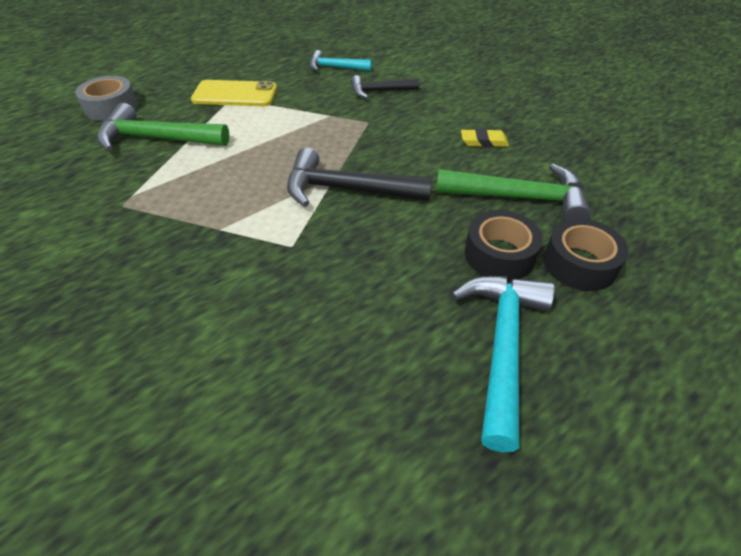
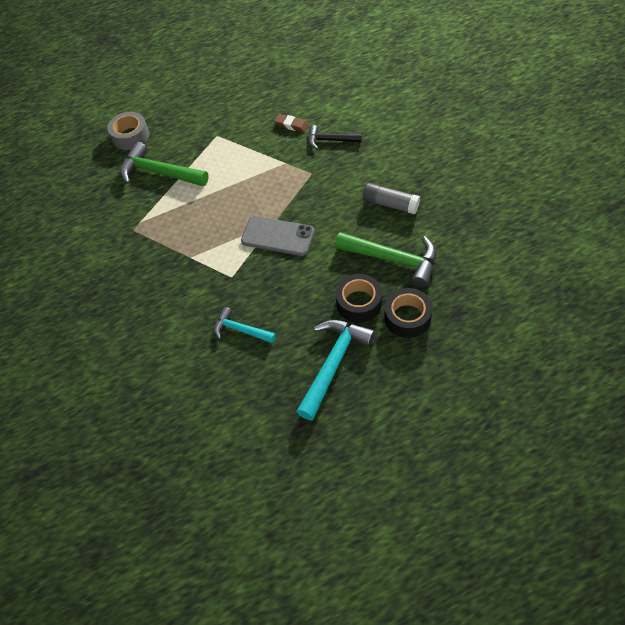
camera: 20 degrees right, 10 degrees up
(235, 94) = (220, 132): yellow phone -> none
(326, 82) = (291, 125): none -> brown eraser
(335, 67) = (303, 108): turquoise hammer -> turquoise hammer (240, 330)
(347, 190) = (278, 236): black hammer -> grey phone
(484, 142) = (390, 204): yellow eraser -> grey glue stick

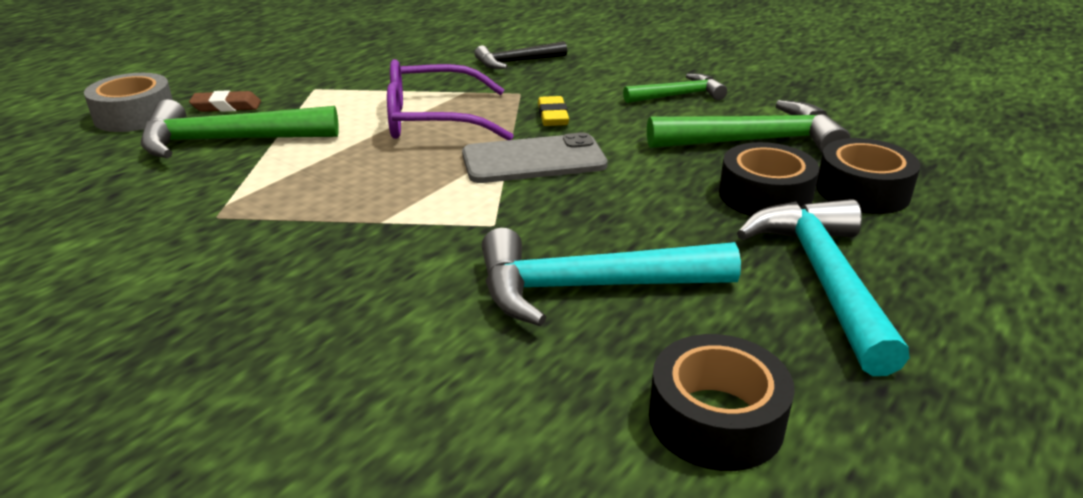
camera: 35 degrees left, 25 degrees down
(235, 410) = (716, 419): none -> black tape
(240, 330) = (588, 288): turquoise hammer -> turquoise hammer, size x1.68
(254, 185) = (433, 120): none -> purple glasses
(291, 125) = (439, 60): brown eraser -> brown eraser (226, 107)
(312, 201) = (553, 116): none -> yellow eraser
(390, 204) = (679, 95): grey glue stick -> green hammer

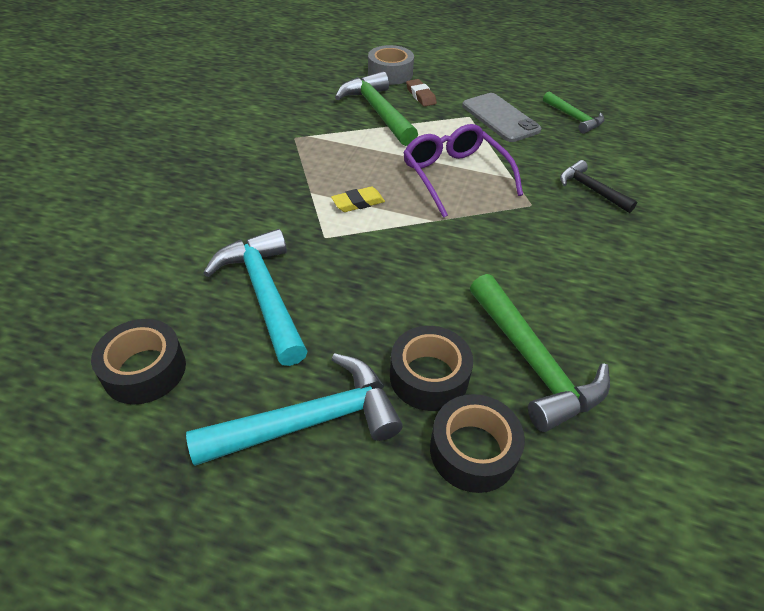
camera: 70 degrees right, 15 degrees up
(534, 160) = (420, 236): grey phone -> grey phone (500, 118)
(553, 116) = (500, 230): yellow eraser -> yellow eraser (358, 203)
(679, 95) = (598, 298): green hammer -> green hammer (574, 118)

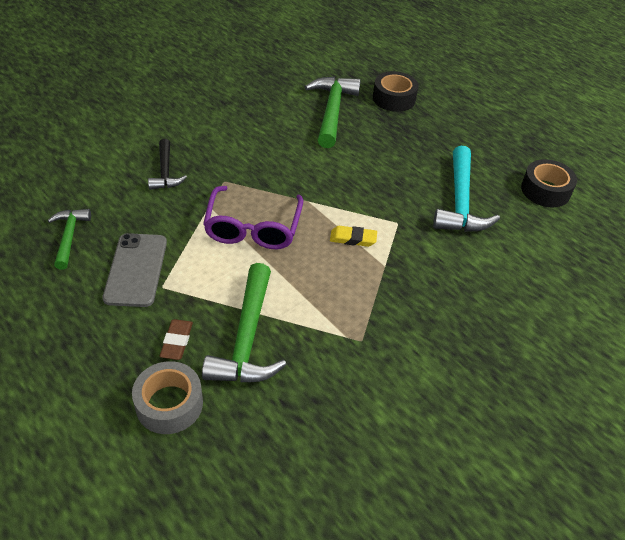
camera: 150 degrees left, 0 degrees up
(310, 421) = (463, 135): turquoise hammer -> none
(429, 376) = (391, 127): black tape -> none

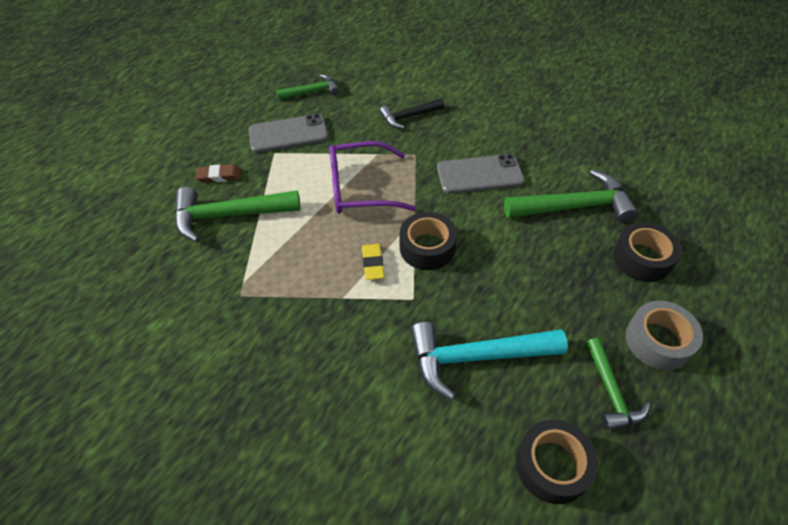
camera: 80 degrees right, 5 degrees up
(169, 404) = (161, 188): grey tape -> grey tape (658, 341)
(272, 149) = (479, 174): none -> grey phone
(346, 201) = (427, 247): none -> black tape
(497, 149) = (611, 392): none -> green hammer

